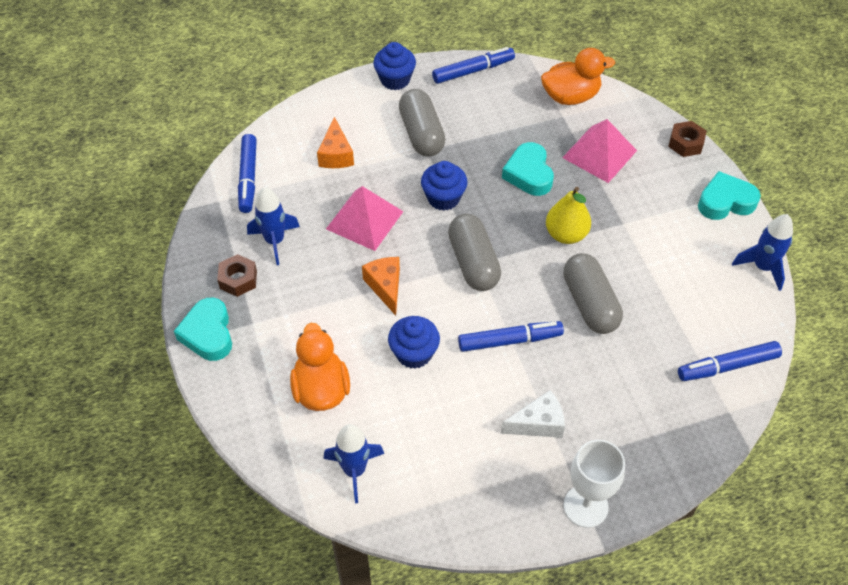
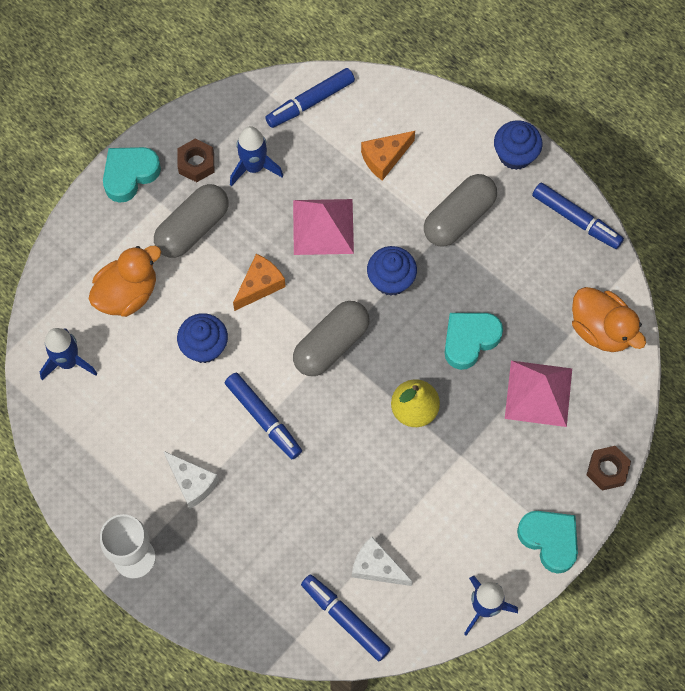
camera: 60 degrees right, 15 degrees up
(589, 303) = (345, 467): grey capsule -> grey capsule (192, 228)
(691, 322) = (376, 567): none -> white cheese

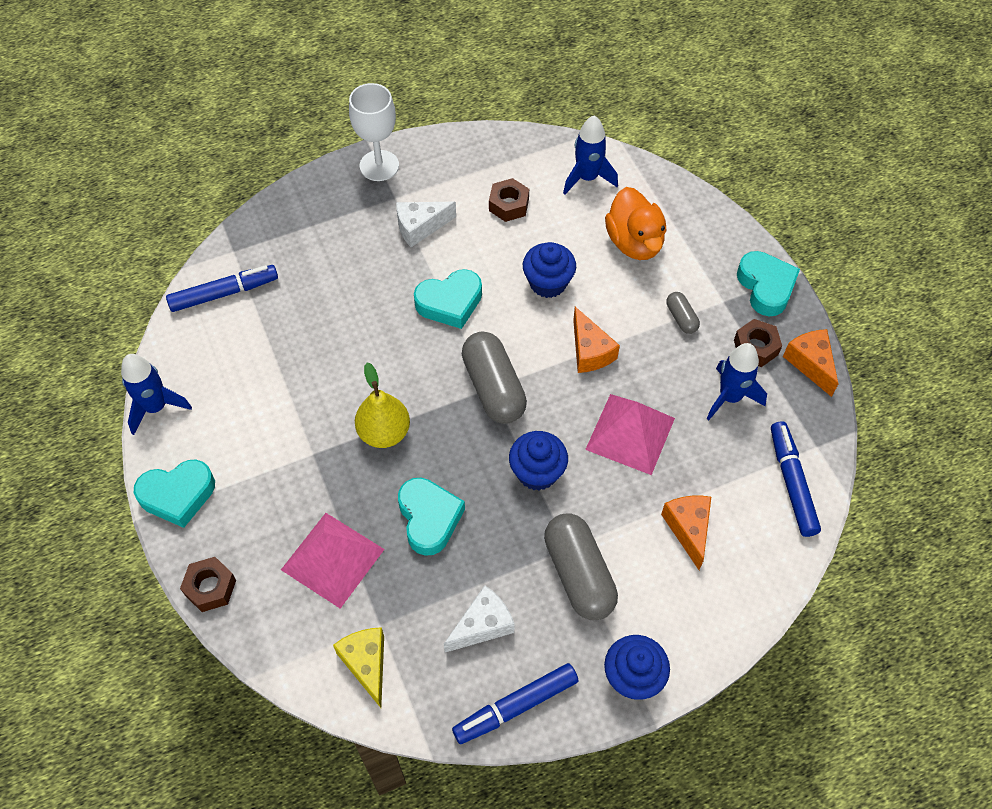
camera: 115 degrees right, 10 degrees down
(131, 417) = (509, 205): none -> brown nut
(192, 228) = (681, 318): grey capsule -> grey capsule, size x0.49
(194, 120) = (810, 364): none -> orange cheese
(263, 418) = (450, 303): blue marker -> turquoise heart
(376, 567) = (252, 336): white cheese -> white cheese (482, 625)
(601, 329) = (366, 664): orange duck -> yellow cheese

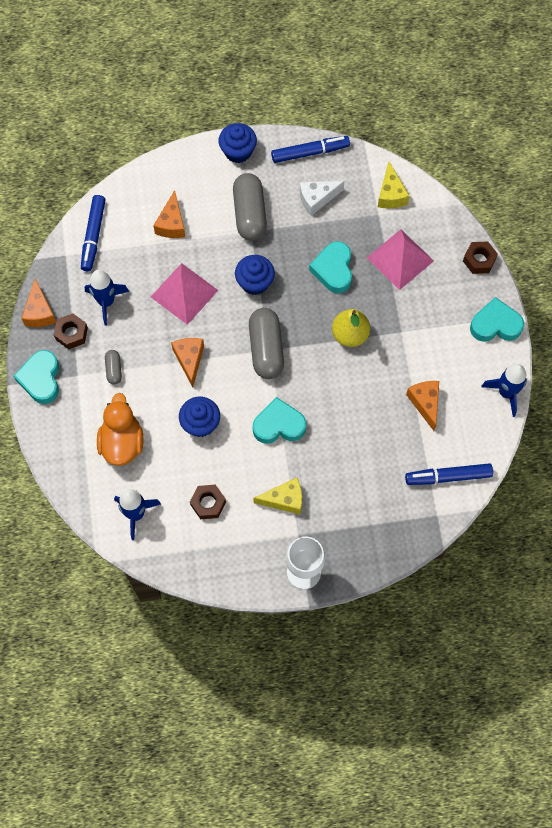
camera: 165 degrees left, 10 degrees up
(265, 370) = (425, 403): none -> orange cheese
(420, 227) = (284, 499): white cheese -> yellow cheese

